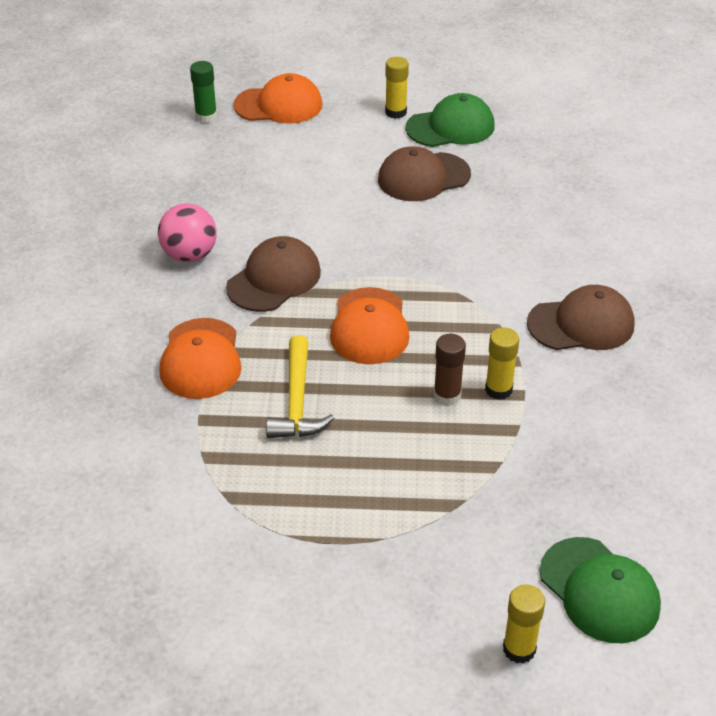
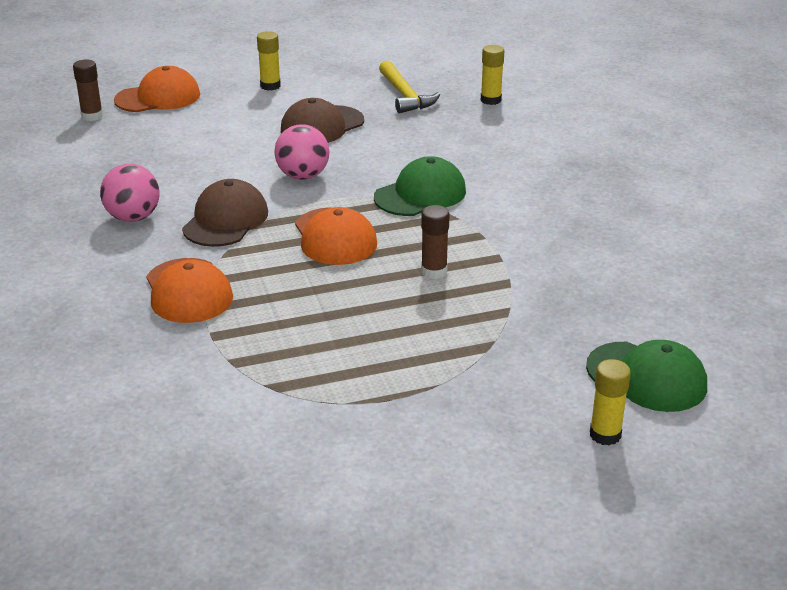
camera: 20 degrees left, 10 degrees down
(206, 116) = (92, 116): green glue stick -> brown glue stick
(297, 401) = (299, 303): yellow hammer -> yellow hammer (405, 95)
(374, 240) = (303, 176): none -> pink ball
(451, 127) = (326, 88): green cap -> green cap (420, 194)
(498, 389) = (476, 258): yellow glue stick -> yellow glue stick (490, 100)
(581, 324) = (519, 200): brown cap -> none

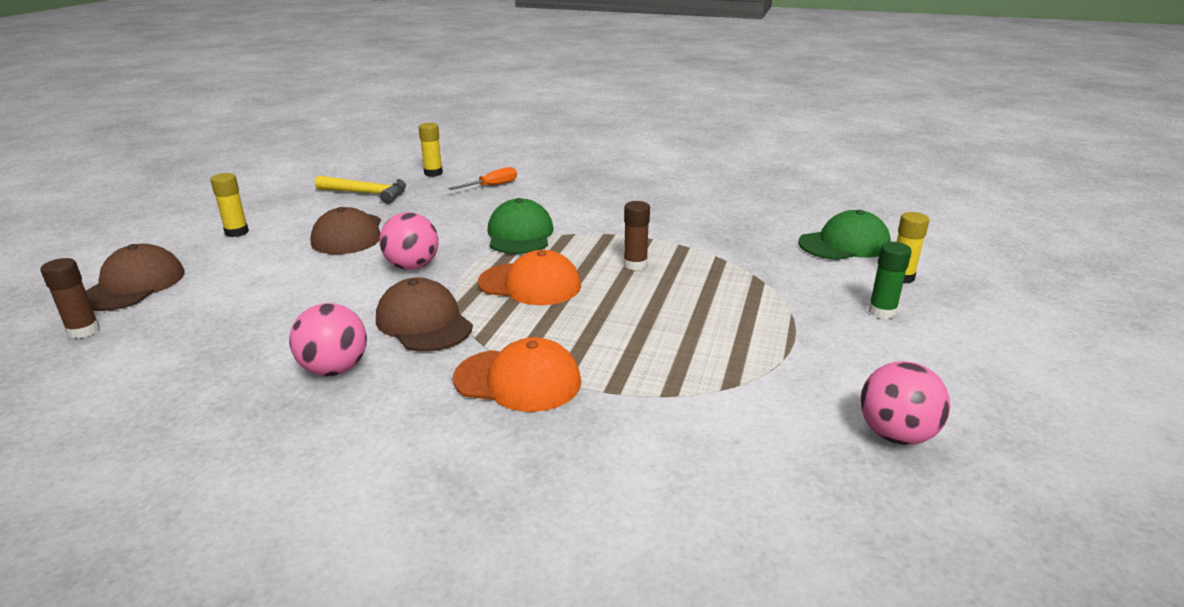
camera: 55 degrees left, 5 degrees down
(158, 97) = (133, 285): orange cap -> brown cap
(278, 492) = (895, 435): none -> pink ball
(503, 438) = (882, 312): none -> green glue stick
(504, 138) = (492, 186): none -> orange screwdriver

